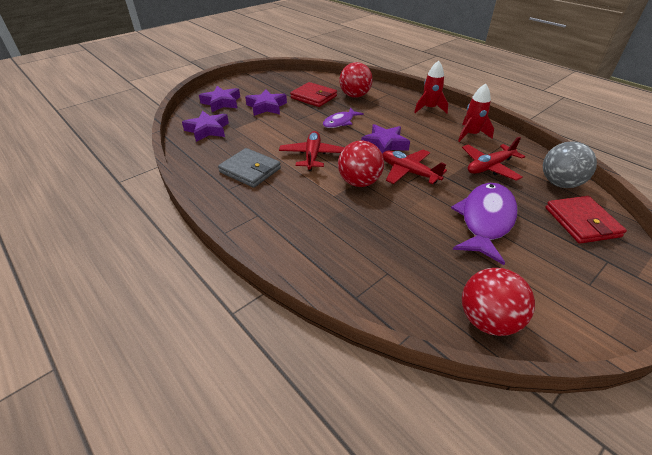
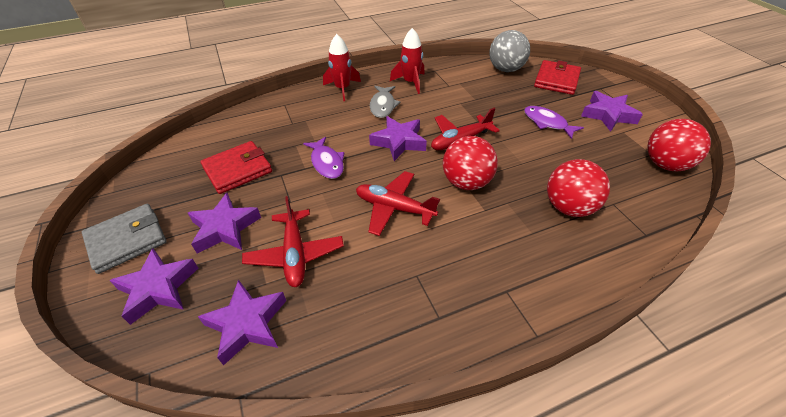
camera: 70 degrees left, 5 degrees up
(250, 170) = (401, 282): grey wallet -> grey wallet (127, 240)
(355, 96) = (267, 132): red ball -> red ball (568, 207)
(424, 129) = (383, 105): none -> grey fish
(485, 220) = (547, 123): purple fish -> purple fish, size x0.57
(489, 167) = (470, 92): red plane -> red plane (295, 254)
(549, 268) = (608, 115): none -> purple star
(581, 222) = (556, 80): red wallet -> red wallet turned 75 degrees counterclockwise

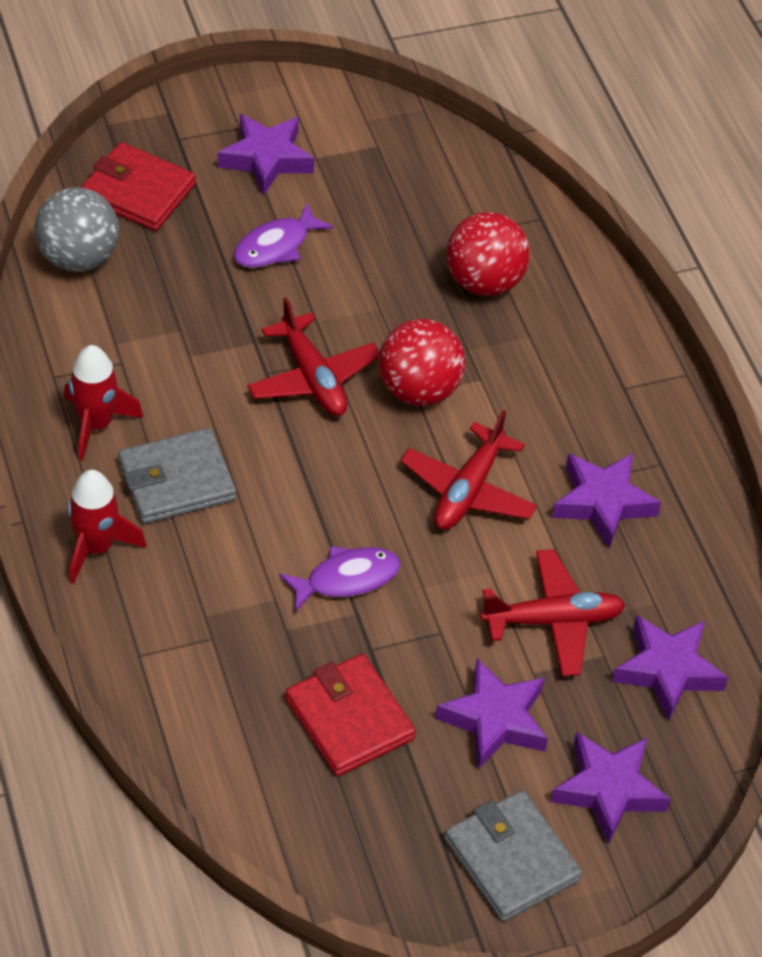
camera: 90 degrees left, 5 degrees up
(383, 105) = (176, 480): grey fish -> grey wallet
(399, 142) = (300, 466): purple star -> purple star (603, 503)
(665, 164) = (404, 141): red ball -> none

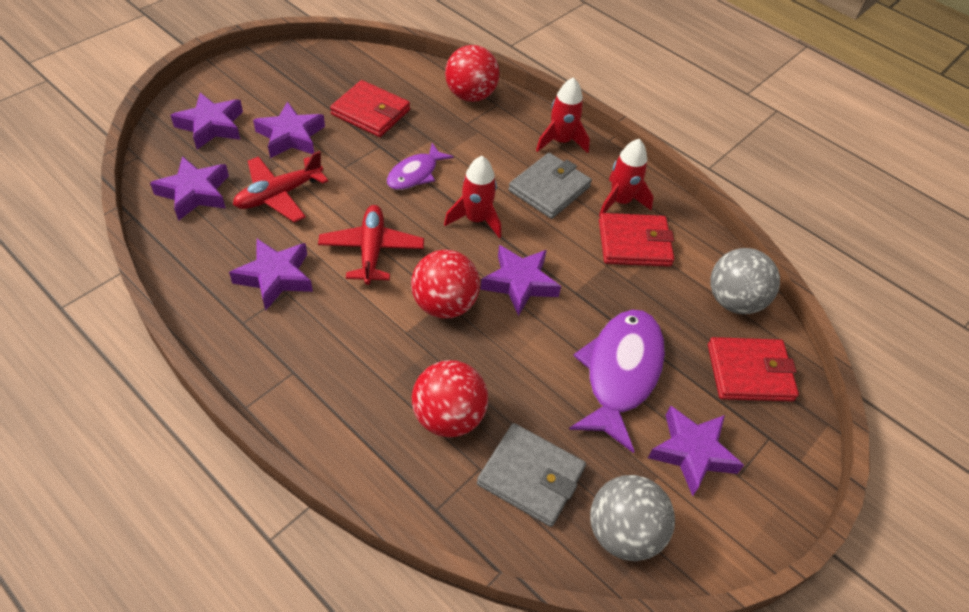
camera: 150 degrees right, 0 degrees up
(130, 365) = (634, 243): none -> red wallet
(169, 689) = (470, 95): none -> red ball
(276, 246) = (620, 373): purple fish -> purple fish, size x1.75
(309, 477) = (476, 219): none -> red rocket
(312, 377) = (519, 283): red plane -> purple star
(384, 136) = (623, 532): none -> grey ball
(511, 859) = (253, 84): grey wallet -> grey wallet (530, 477)

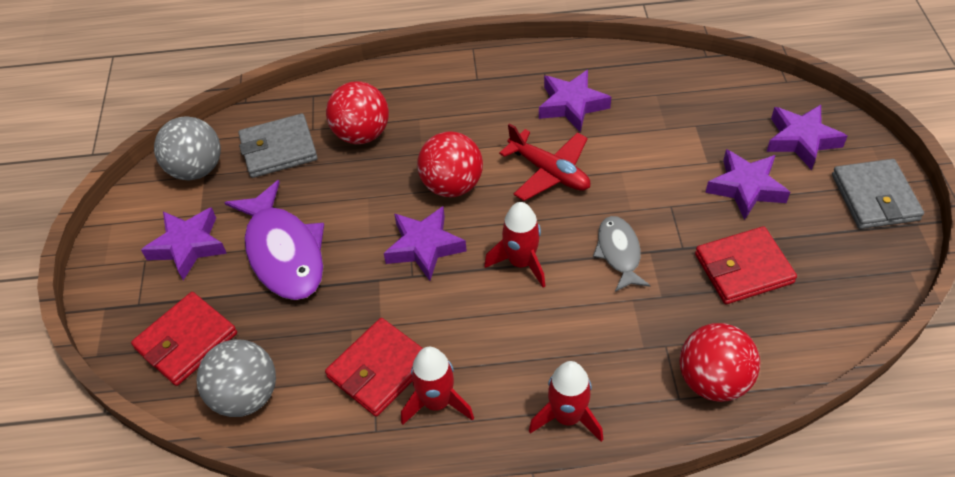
camera: 140 degrees right, 0 degrees up
(195, 193) = (710, 97): purple star -> none
(279, 195) = (666, 145): red plane -> none
(415, 174) = (619, 253): purple fish -> grey fish
(549, 189) = (508, 350): grey wallet -> grey wallet (874, 197)

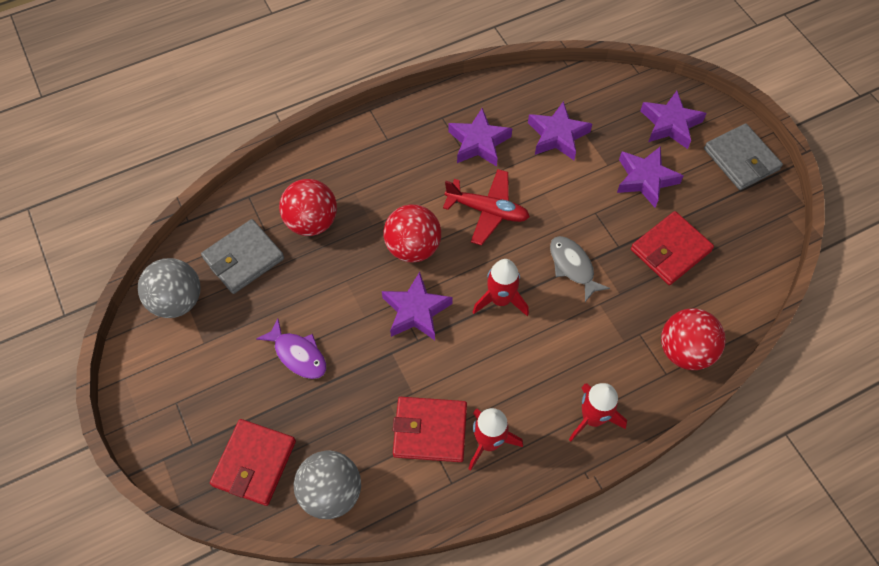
camera: 25 degrees left, 10 degrees up
(188, 246) = (209, 377): purple star -> purple star (557, 136)
(283, 252) = (298, 354): purple fish -> purple fish, size x0.57
(379, 369) = (430, 430): red wallet -> red wallet turned 75 degrees clockwise

